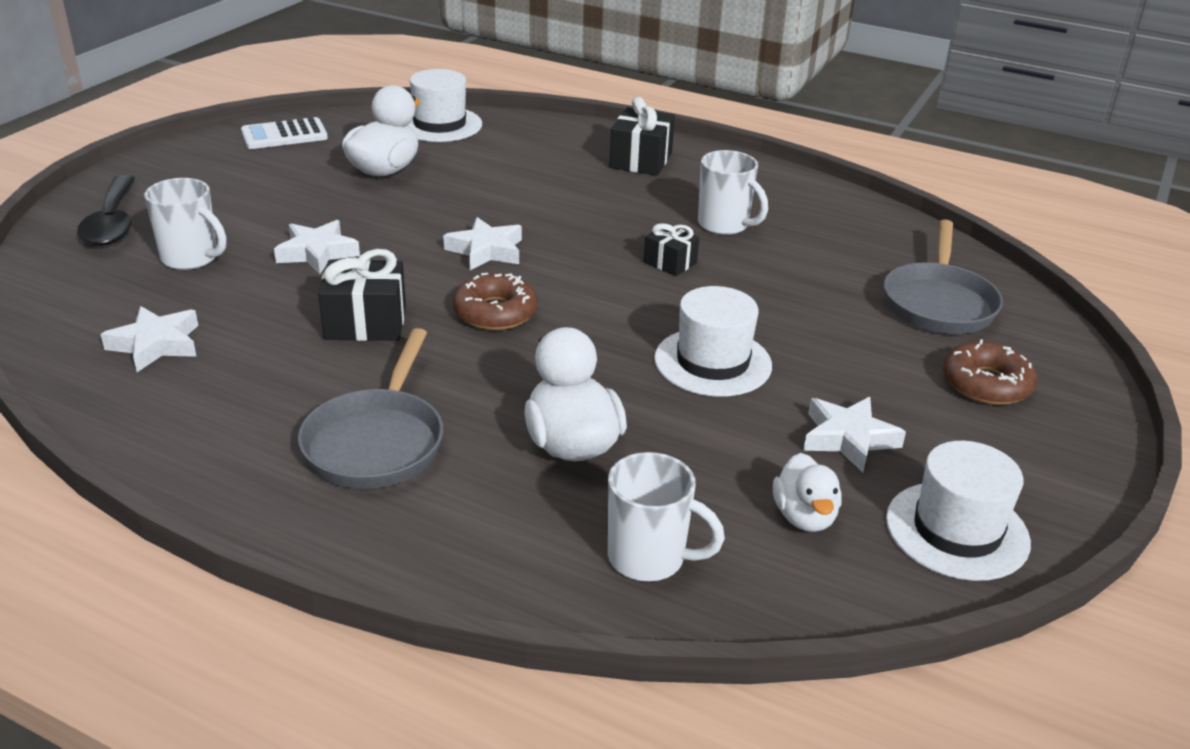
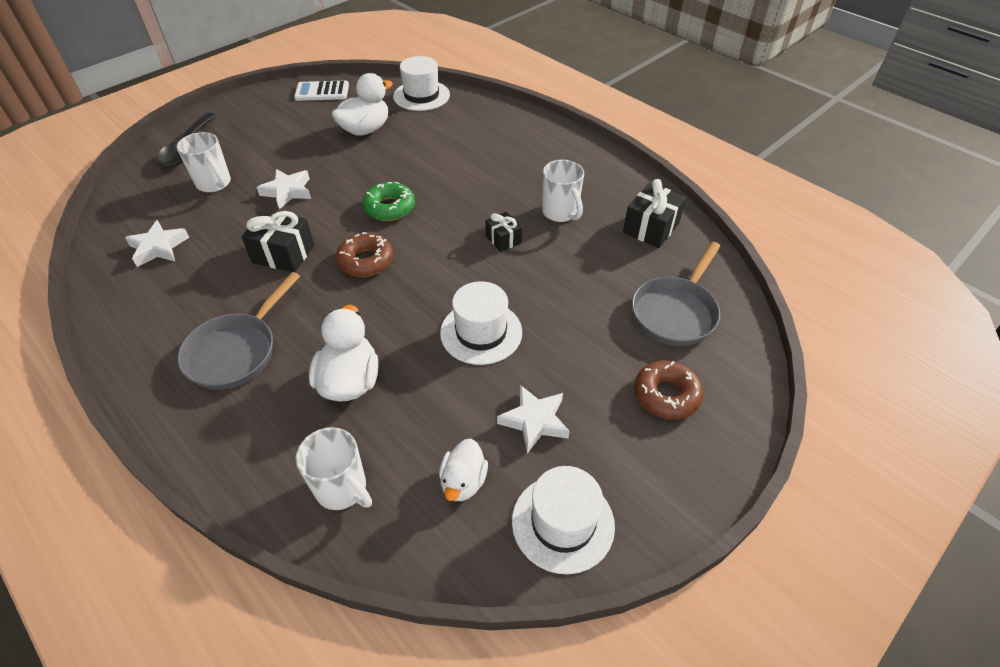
camera: 20 degrees right, 15 degrees up
(486, 251) = (389, 208): white star -> green donut
(641, 160) = (536, 145): black gift -> black gift (651, 228)

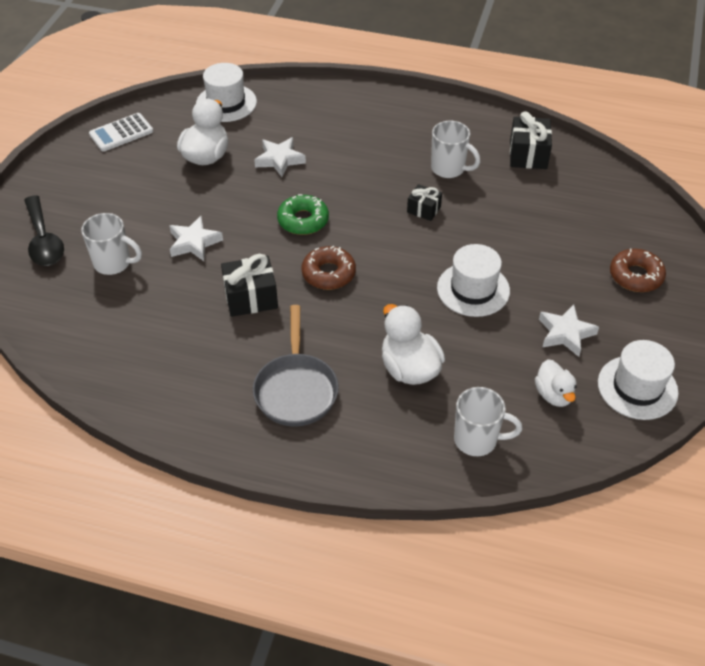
camera: 30 degrees left, 0 degrees up
(158, 247) = (127, 340): white star -> white star (279, 160)
(675, 312) = (596, 214): grey pan -> none

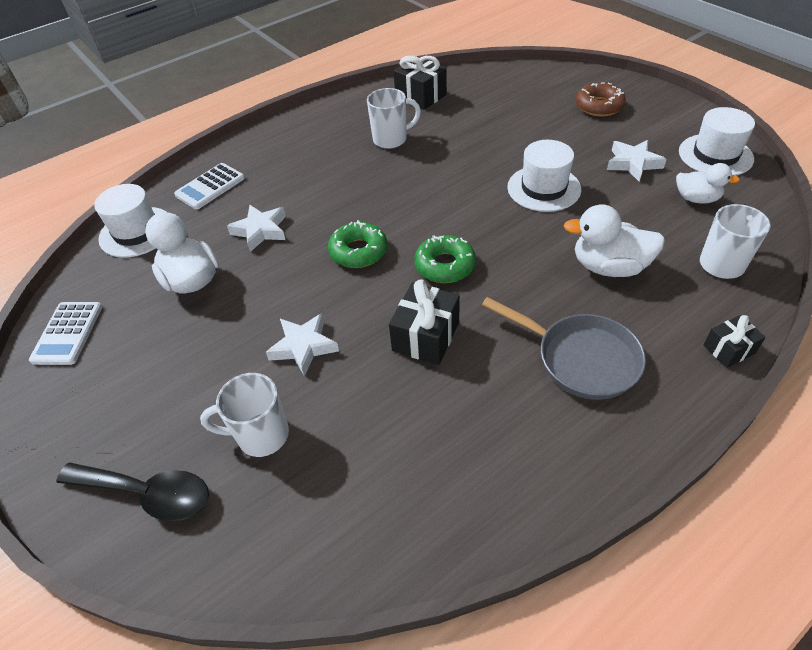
camera: 50 degrees left, 0 degrees up
(114, 263) = (261, 435): white mug -> white mug turned 150 degrees counterclockwise
(300, 107) = (210, 187): none -> white calculator
(328, 273) = (445, 265): brown donut -> green donut
(424, 209) = (423, 173): black gift -> black gift (728, 349)

